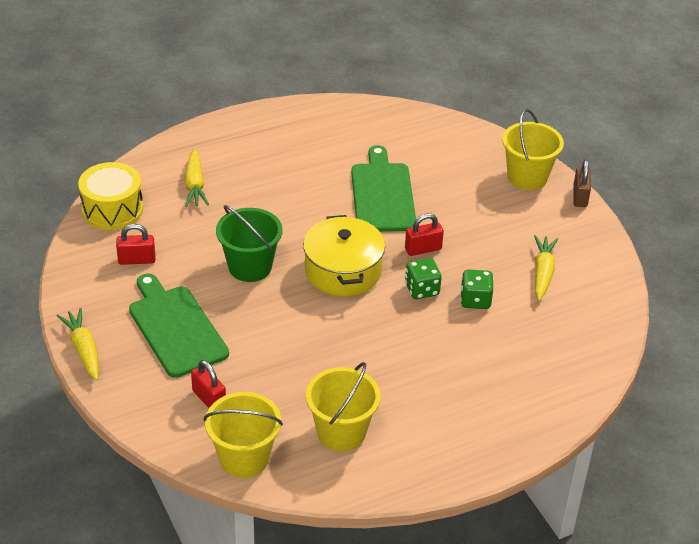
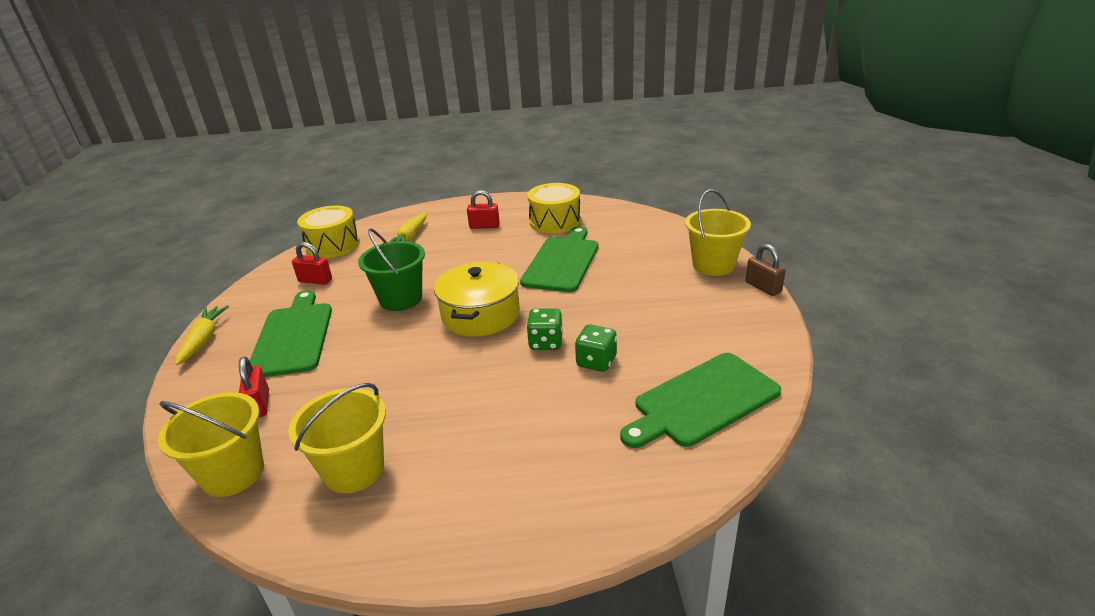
camera: 25 degrees right, 10 degrees down
(342, 140) = (555, 221): none -> yellow drum
(423, 249) = (571, 308): red padlock -> red padlock (484, 226)
(542, 273) = (687, 348): yellow carrot -> none
(574, 319) = (702, 401): none -> green cutting board
(580, 197) = (763, 287): brown padlock -> brown padlock turned 60 degrees counterclockwise

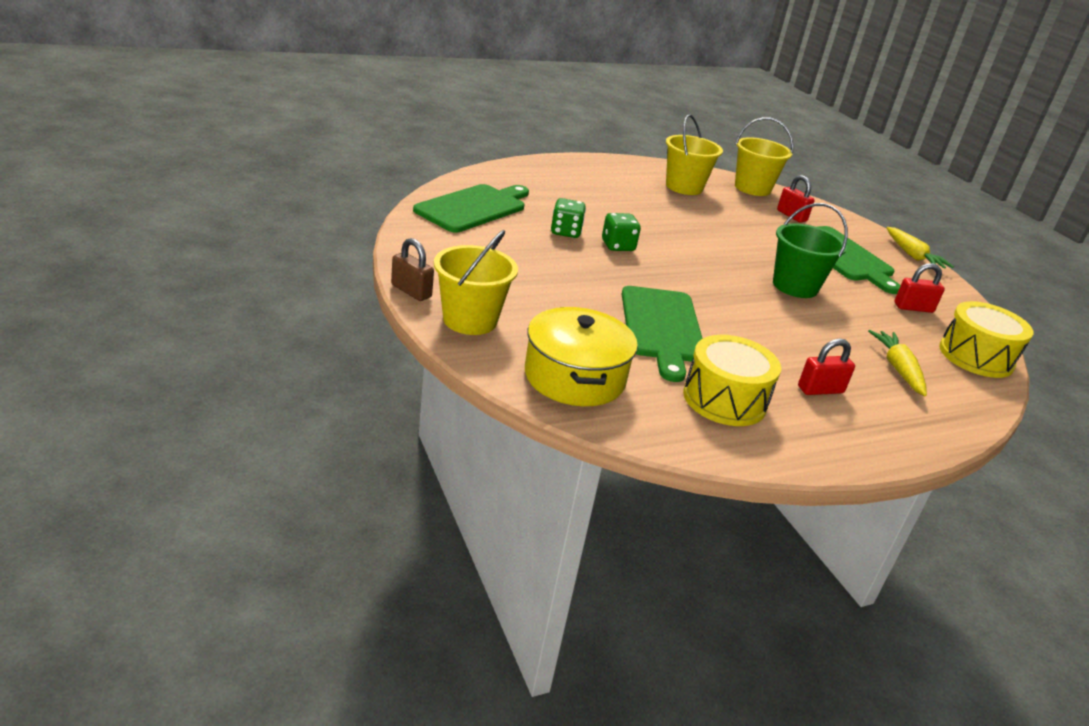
camera: 155 degrees right, 0 degrees up
(481, 315) = (698, 270): yellow pot -> yellow pot (574, 377)

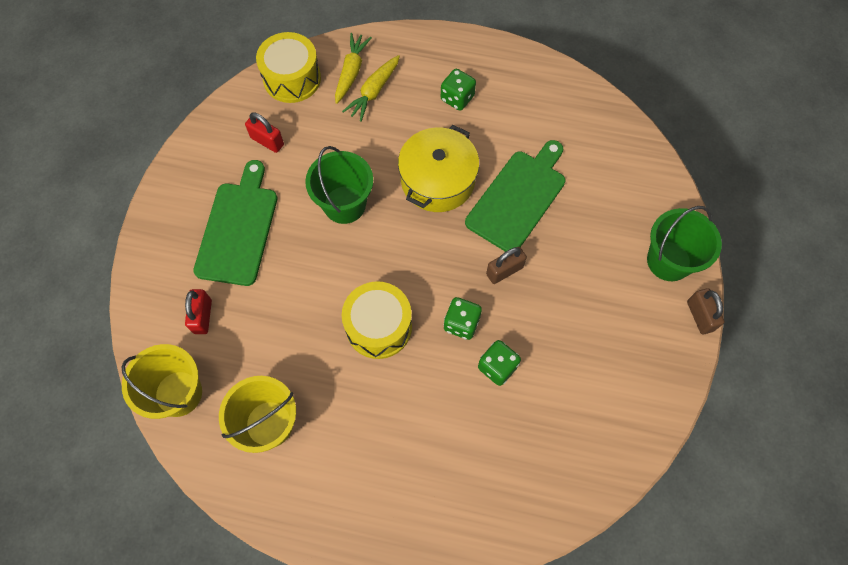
camera: 140 degrees left, 35 degrees up
(470, 320) = (668, 261): yellow bucket -> green bucket
(473, 208) = (567, 451): green cutting board -> none
(574, 377) = (625, 173): yellow pot -> yellow pot (438, 180)
(618, 279) = (504, 271): none -> brown padlock
(724, 399) = (535, 116): yellow drum -> yellow drum (378, 326)
(820, 390) = (457, 98): red padlock -> green dice
(912, 255) = (158, 204): yellow carrot -> yellow carrot (351, 72)

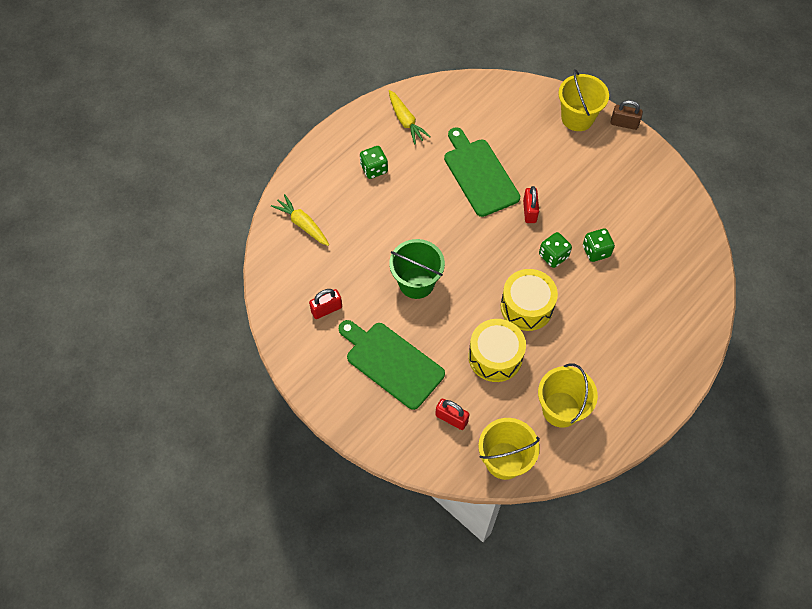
camera: 60 degrees left, 5 degrees down
(292, 78) = (280, 267): yellow drum -> yellow drum (495, 357)
(374, 92) = (331, 218): yellow carrot -> yellow carrot (405, 121)
(438, 180) = (434, 215): yellow pot -> none
(504, 271) = (529, 211): brown padlock -> red padlock
(668, 261) = (577, 118): green bucket -> yellow bucket

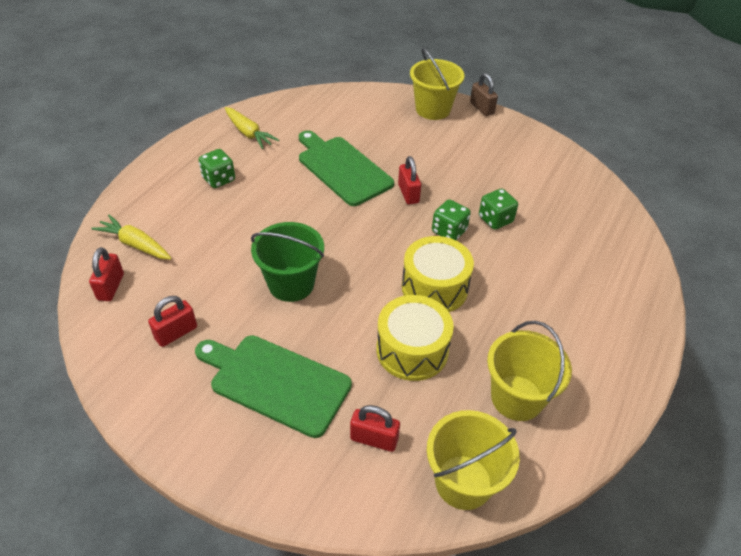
camera: 15 degrees left, 15 degrees down
(282, 260) = (111, 287): none -> red padlock
(624, 123) = (481, 108): brown padlock -> brown padlock turned 60 degrees clockwise

